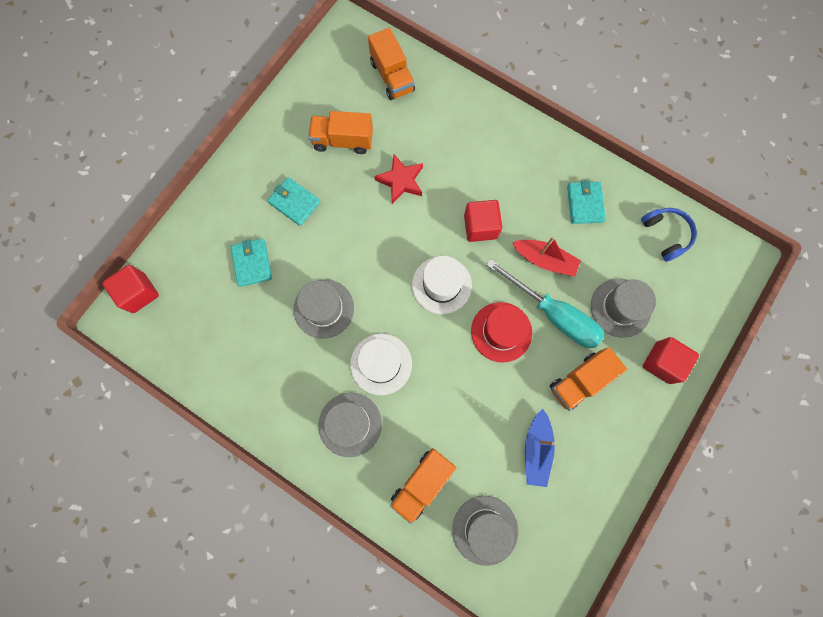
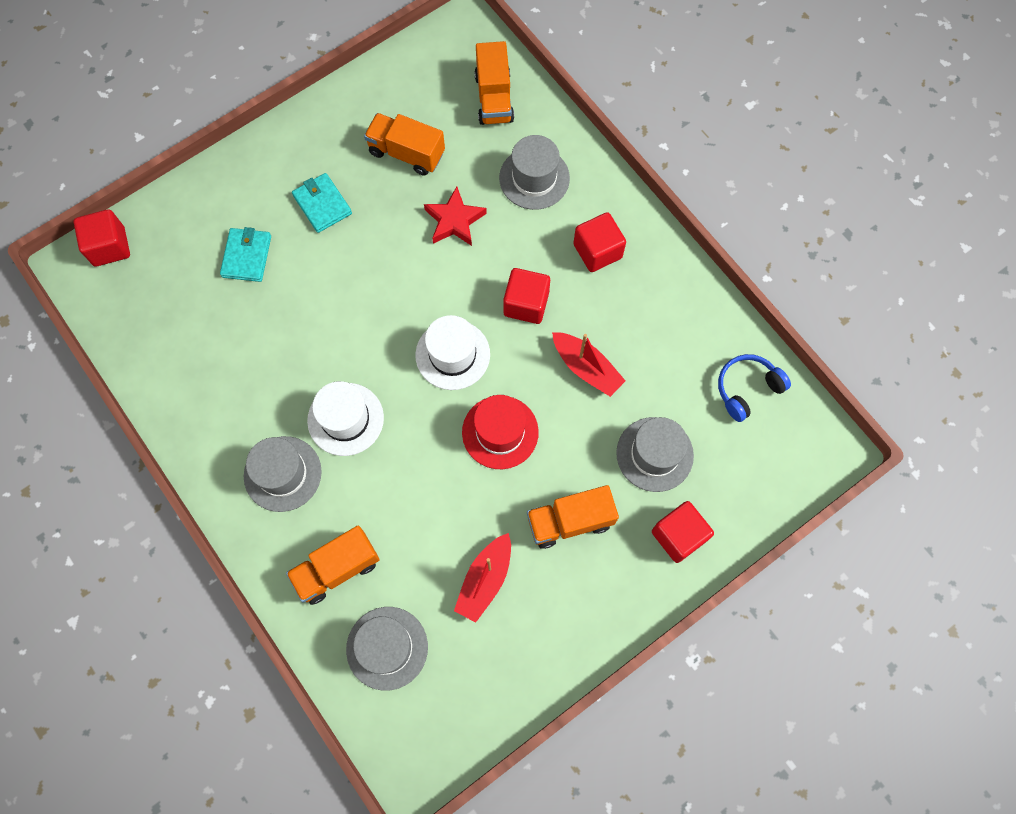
camera: 20 degrees right, 5 degrees down
(324, 308) = (306, 334): grey hat -> grey hat (534, 178)
(516, 168) = (597, 251): none -> red cube
(536, 449) = (485, 580): blue boat -> red boat
(553, 314) = (571, 434): turquoise screwdriver -> none
(585, 204) = (662, 319): turquoise wallet -> none
(666, 235) = (747, 389): blue headphones -> blue headphones turned 120 degrees counterclockwise

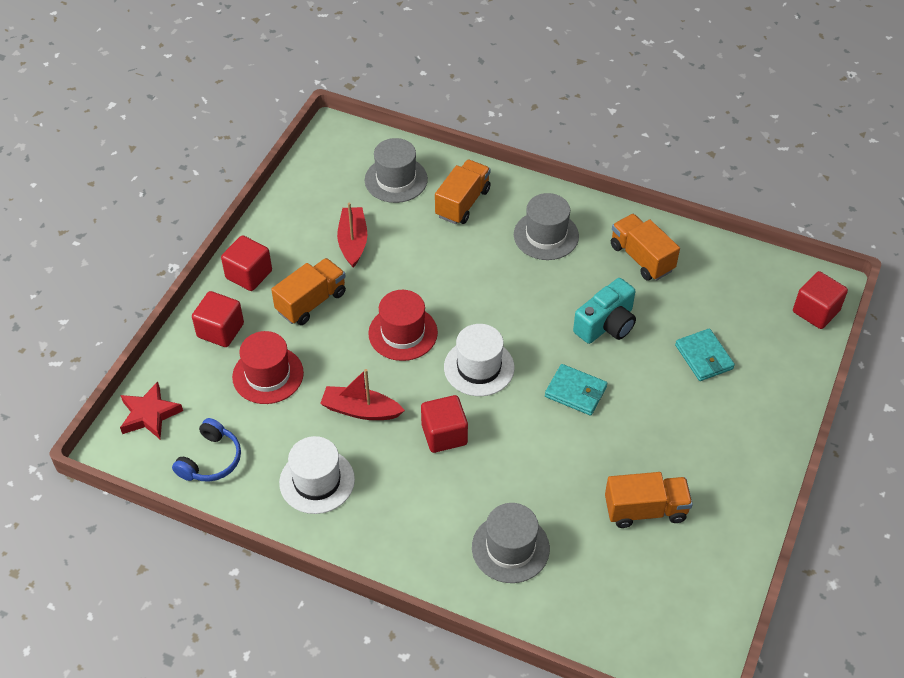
camera: 150 degrees right, 20 degrees down
(304, 336) = (606, 324): none -> turquoise camera
(322, 204) = (680, 427): turquoise wallet -> turquoise wallet (575, 392)
(345, 419) = (528, 287): white hat -> white hat (317, 481)
(454, 220) = (555, 472): red star -> red star (149, 414)
(494, 98) = (605, 609): orange truck -> orange truck (642, 258)
(597, 251) = (408, 510): red cube -> red cube (249, 274)
(654, 454) = (268, 375): grey hat -> red hat

